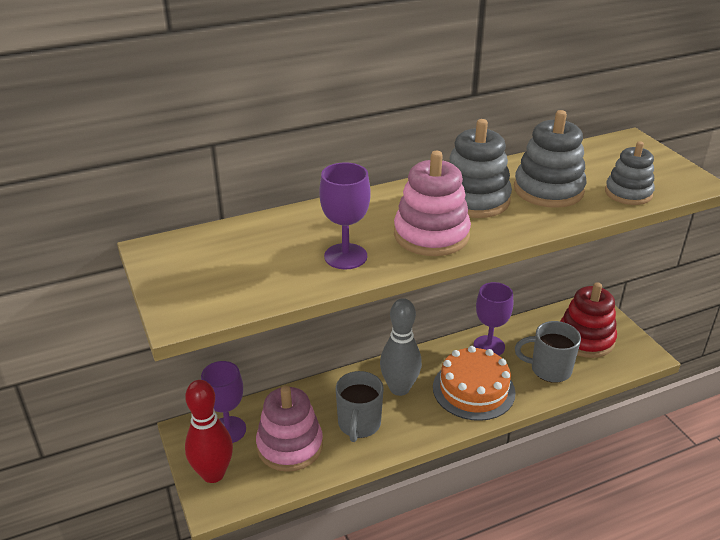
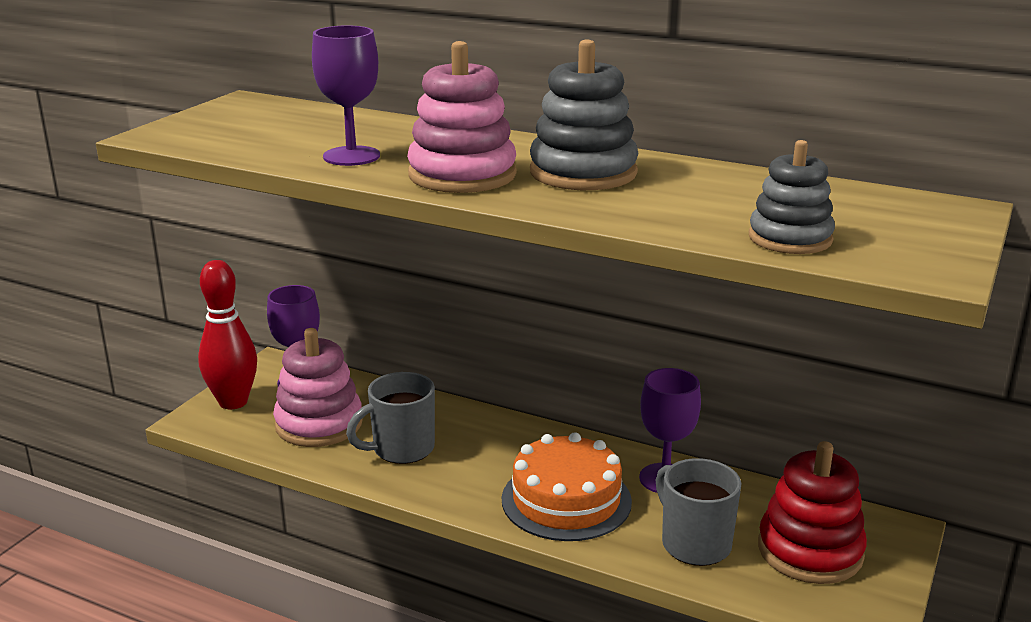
camera: 50 degrees right, 10 degrees down
(399, 388) = (494, 449): grey bowling pin -> none
(548, 190) = (692, 198): grey stacking toy -> none

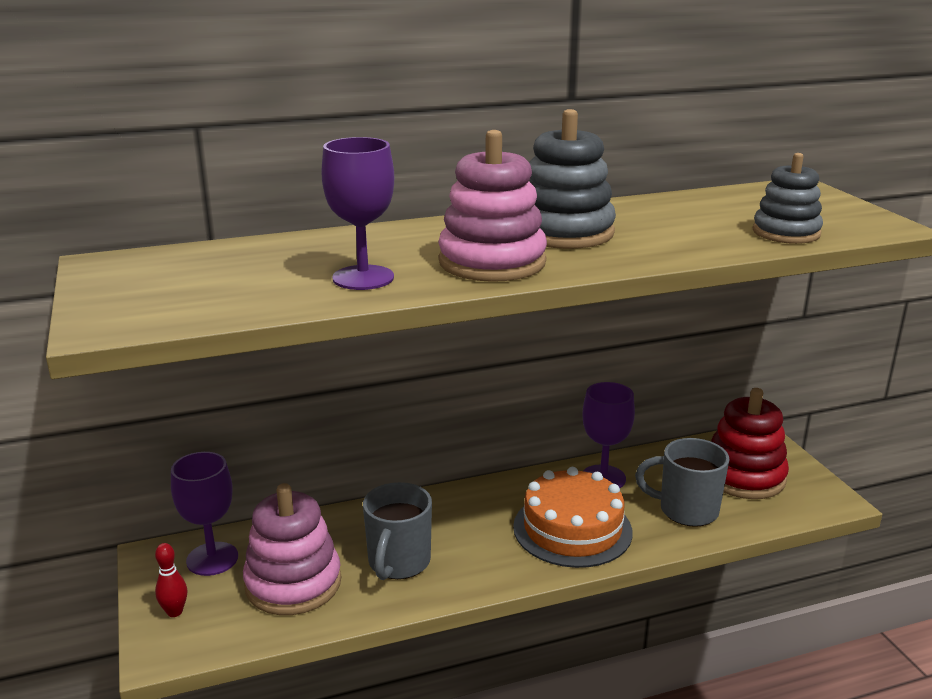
camera: 45 degrees left, 0 degrees up
(233, 402) = (175, 612): red bowling pin -> red bowling pin, size x0.46

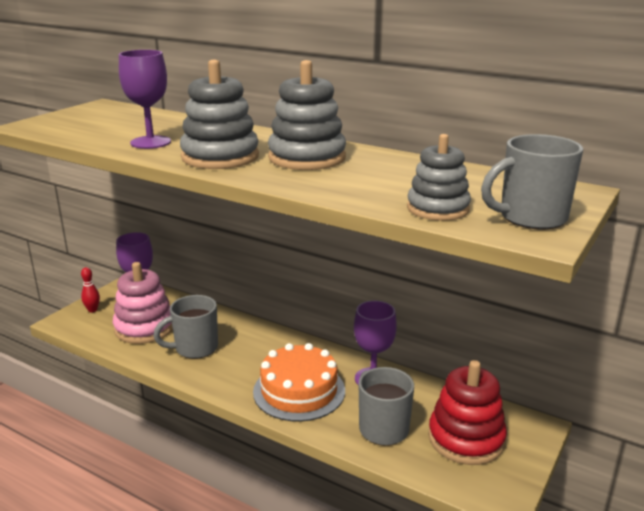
camera: 50 degrees right, 0 degrees up
(492, 262) = (220, 157): pink stacking toy -> grey stacking toy
(844, 216) = (530, 218): none -> grey mug

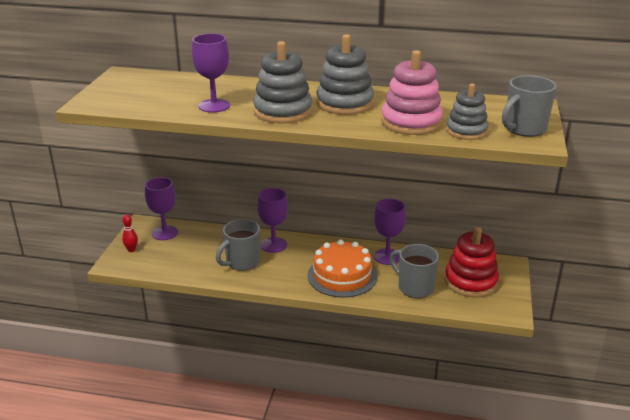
camera: 20 degrees left, 5 degrees up
(144, 328) = (188, 255): pink stacking toy -> pink stacking toy (411, 122)
(245, 335) = (273, 245): none -> purple goblet

